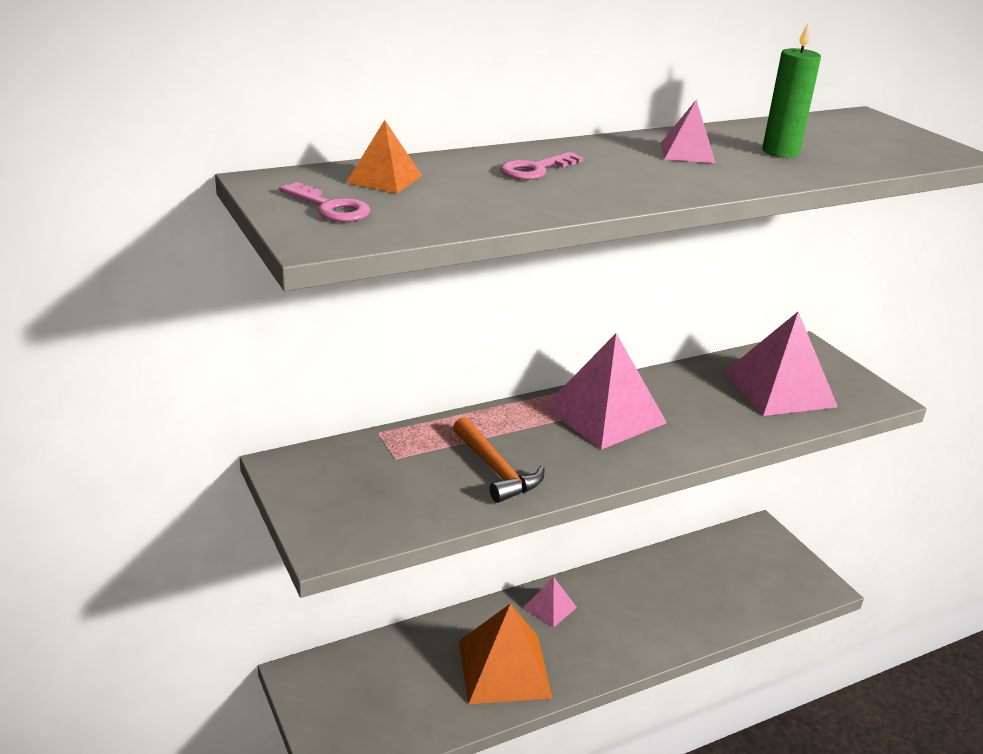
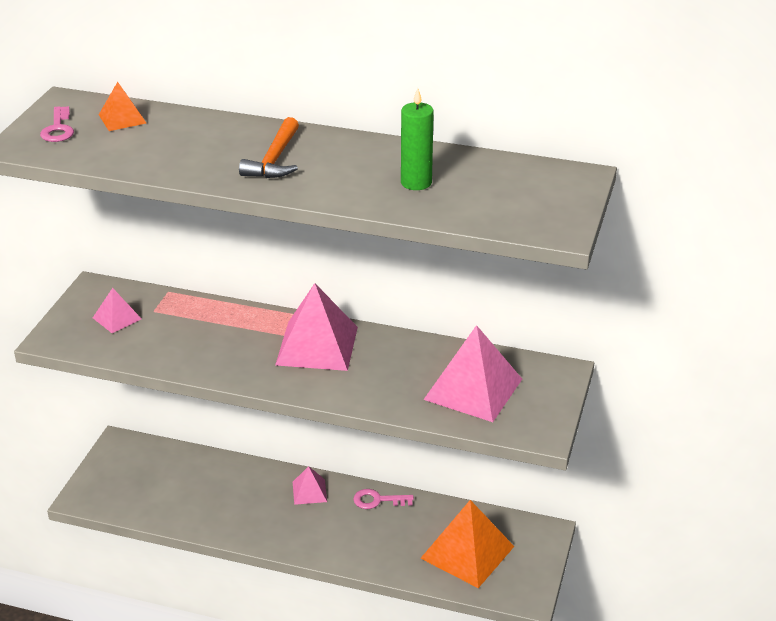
camera: 45 degrees right, 5 degrees up
(496, 470) = (194, 345): orange hammer -> orange hammer (275, 159)
(504, 668) = (231, 508): orange pyramid -> orange pyramid (467, 552)
(535, 169) = (218, 141): pink key -> pink key (377, 500)
(687, 153) = (346, 161): pink pyramid -> pink pyramid (117, 318)

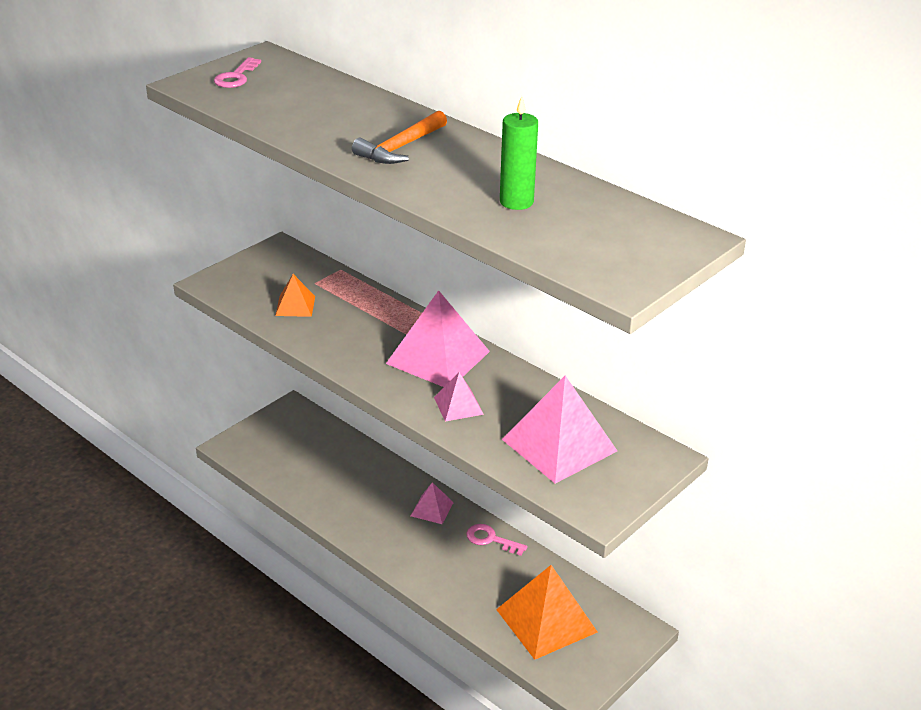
camera: 25 degrees right, 0 degrees up
(117, 318) = (278, 280): pink pyramid -> pink pyramid (458, 405)
(122, 119) = (298, 81): orange pyramid -> orange pyramid (295, 306)

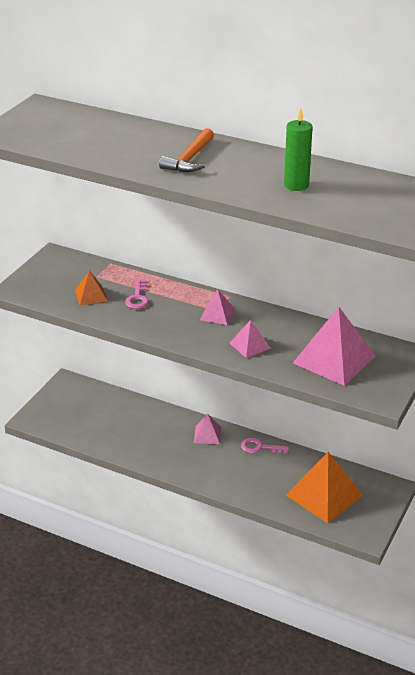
camera: 15 degrees left, 0 degrees up
(236, 77) = (31, 124): pink key -> pink key (138, 298)
(438, 357) = (217, 314): pink pyramid -> pink pyramid, size x0.51

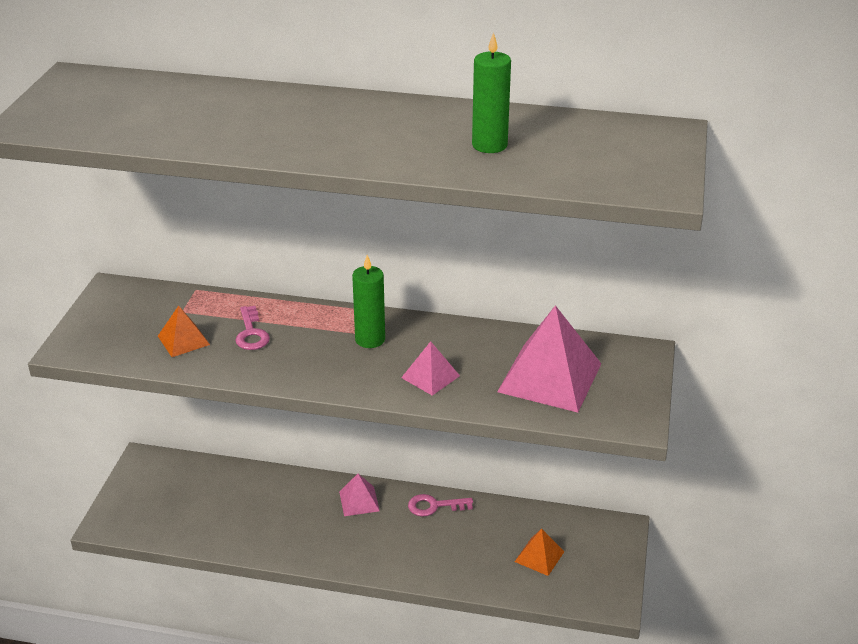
camera: 15 degrees left, 0 degrees up
(190, 159) = (324, 128): orange hammer -> none
(217, 314) = (370, 339): pink pyramid -> green candle
(324, 495) = (539, 556): orange pyramid -> orange pyramid, size x0.51

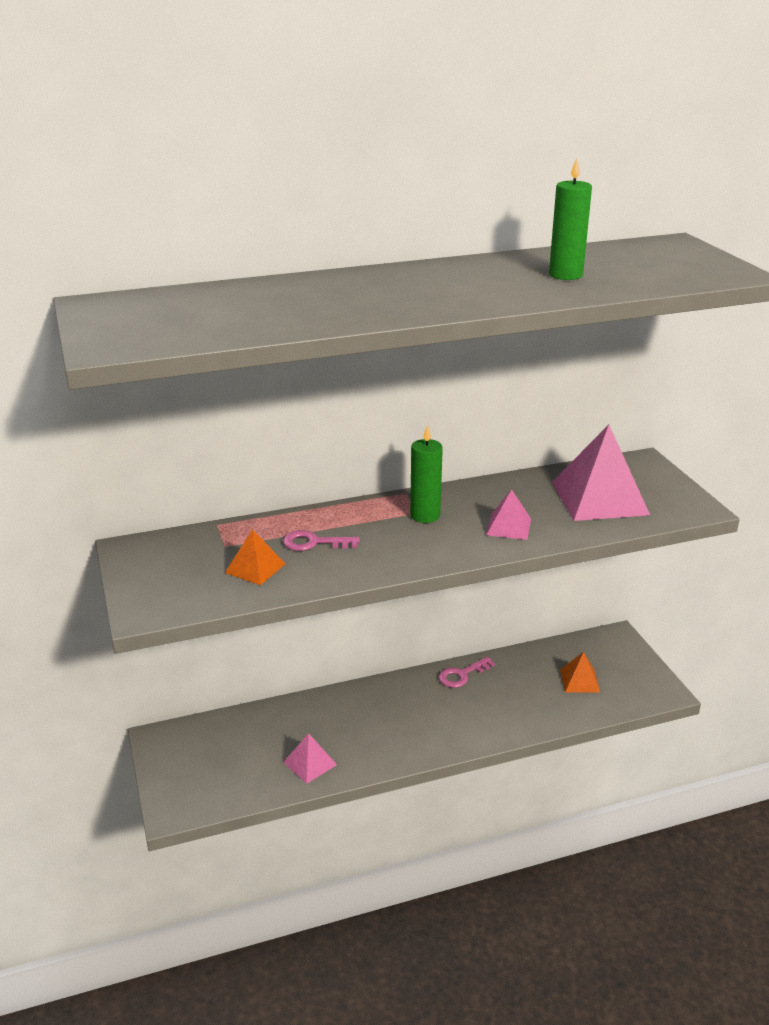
camera: 30 degrees left, 5 degrees down
(251, 333) = (314, 543): pink key -> pink key turned 135 degrees clockwise
(359, 501) = (395, 695): pink pyramid -> pink pyramid (310, 763)

